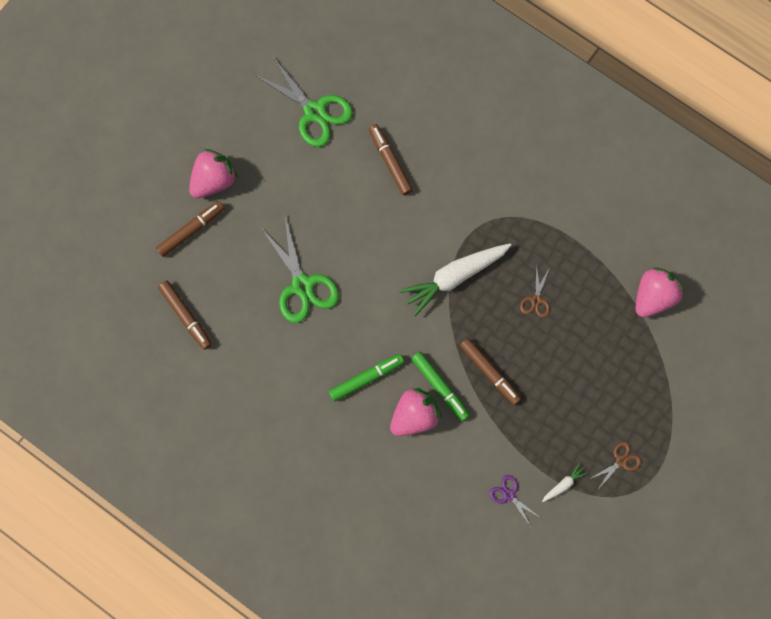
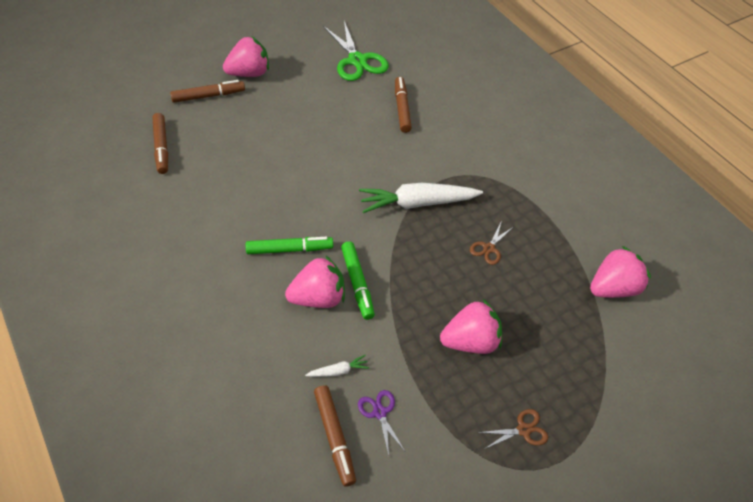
camera: 20 degrees right, 25 degrees down
(302, 286) = (275, 162): green scissors -> none
(489, 372) = (414, 290): brown marker -> brown marker (335, 437)
(554, 401) = (470, 341): none -> pink strawberry
(563, 484) = (446, 427): white carrot -> white carrot (338, 371)

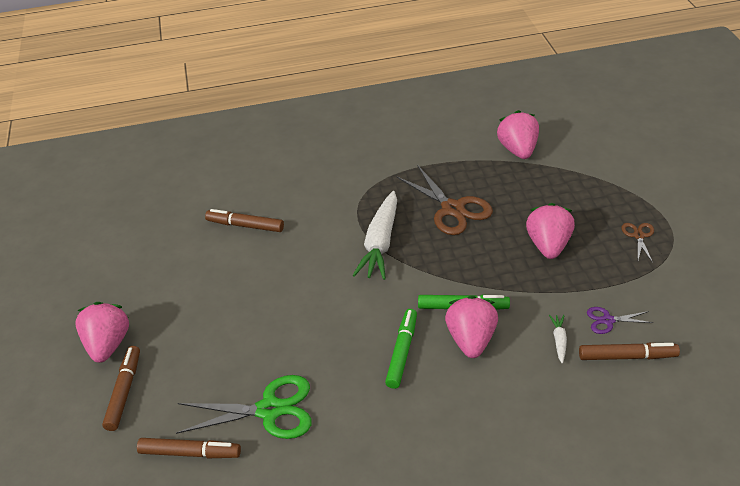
camera: 65 degrees left, 10 degrees down
(357, 61) = (149, 245): green scissors -> green scissors (270, 410)
(488, 248) = (452, 209): brown scissors -> brown scissors, size x2.02

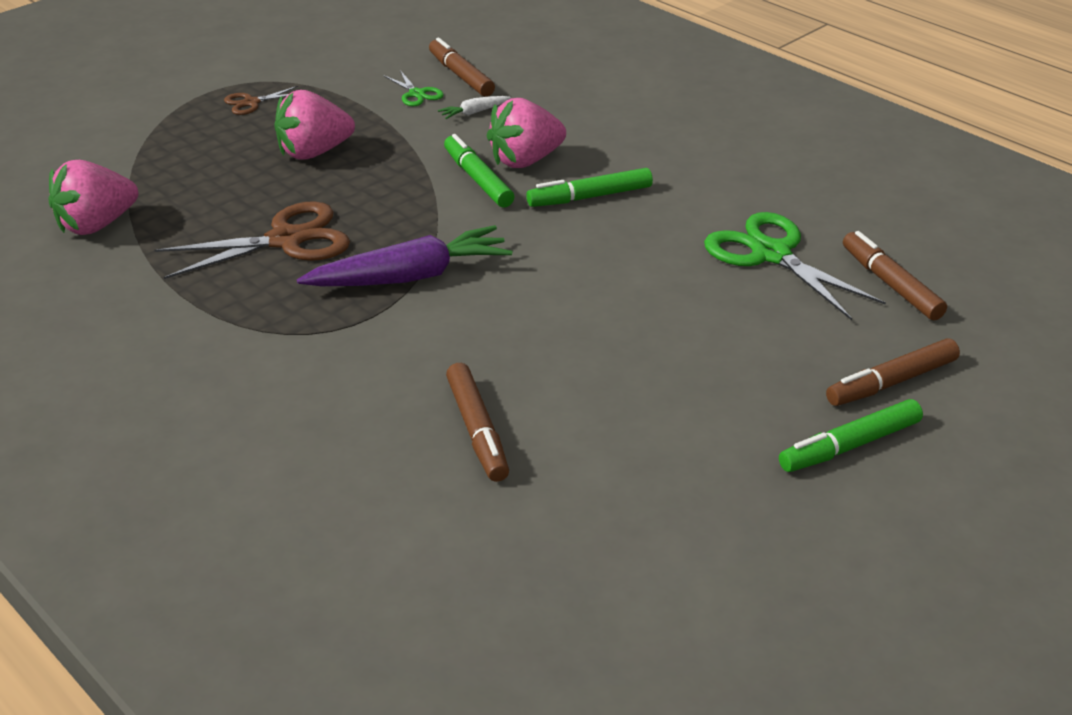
camera: 125 degrees left, 5 degrees down
(108, 345) = (850, 446): pink strawberry -> green marker
(380, 243) = (410, 277): white carrot -> purple carrot
(452, 209) = (286, 240): brown scissors -> brown scissors turned 45 degrees clockwise
(607, 320) = (417, 94): purple scissors -> green scissors

